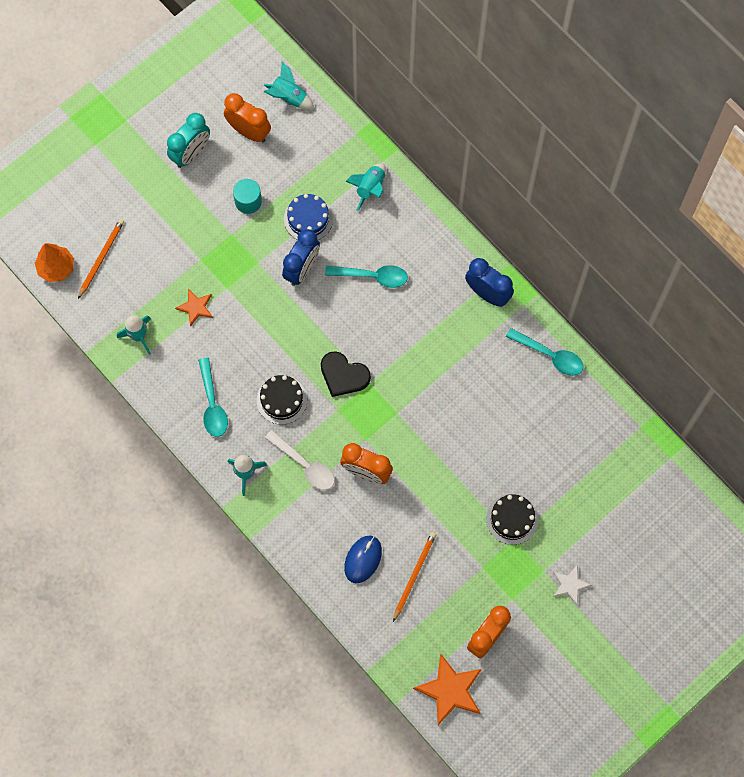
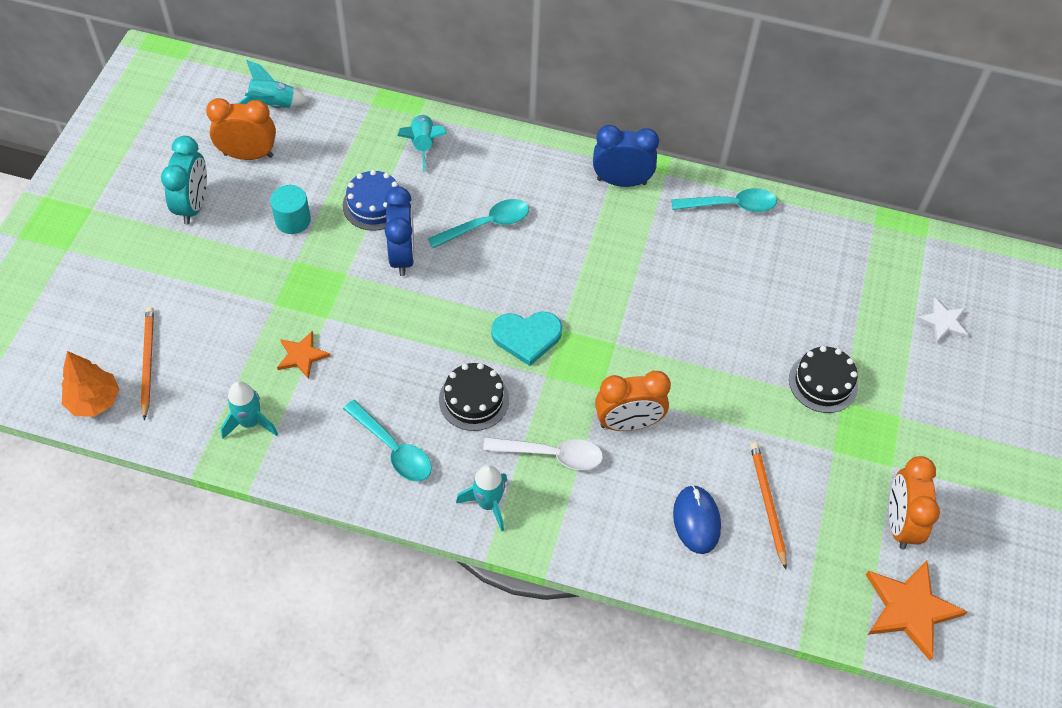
camera: 35 degrees left, 15 degrees down
(343, 375) = (527, 337): black heart -> turquoise heart
(570, 585) = (938, 414): white star -> white star (943, 322)

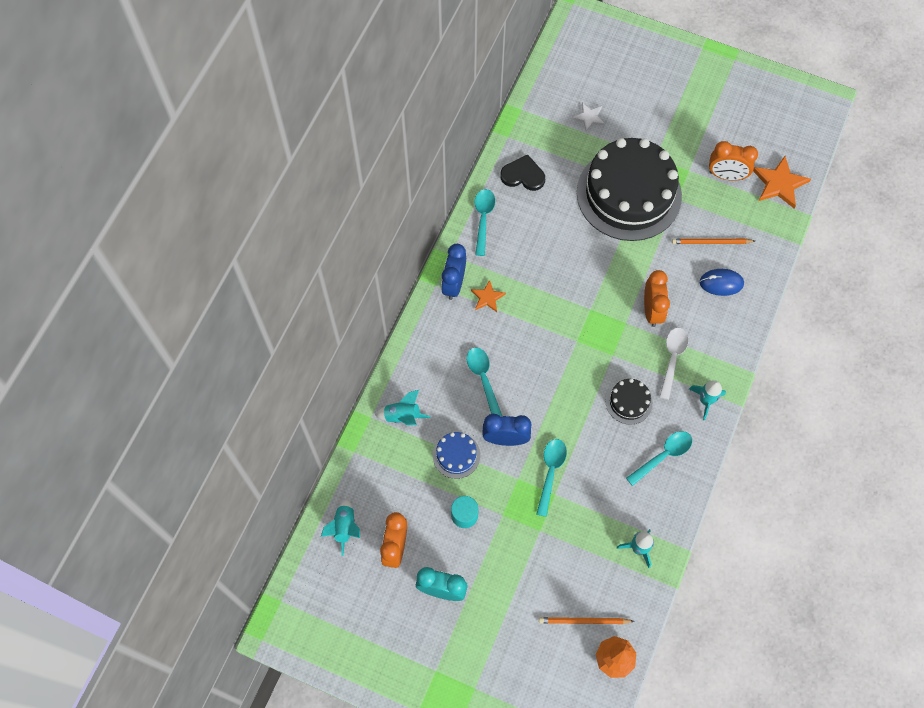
camera: 80 degrees left, 10 degrees up
(302, 356) = (586, 512): orange star -> orange star (487, 297)
(358, 310) = (550, 472): none -> turquoise spoon
(527, 337) = (581, 363): turquoise heart -> none
(815, 246) = (523, 175): none -> black heart
(823, 382) = (629, 194): black cake -> black cake, size x2.41

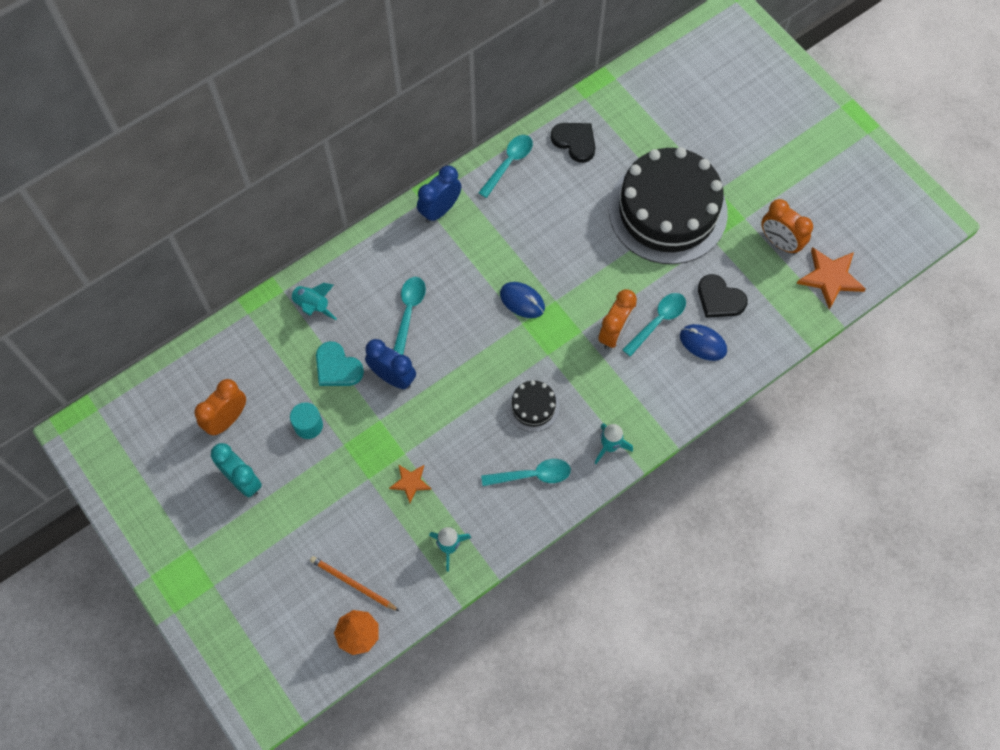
camera: 30 degrees right, 0 degrees up
(344, 527) = (194, 376): turquoise rocket -> none
(456, 455) = (337, 367): blue cake -> turquoise heart
(487, 297) = (463, 238): orange star -> orange star (410, 482)
(550, 472) = (414, 431): turquoise spoon -> turquoise spoon (658, 321)
(565, 323) = (522, 301): none -> blue mouse
(589, 117) = (677, 118): white star -> none
(672, 359) = (604, 389): white spoon -> none
(711, 242) = (719, 299): orange pencil -> black heart

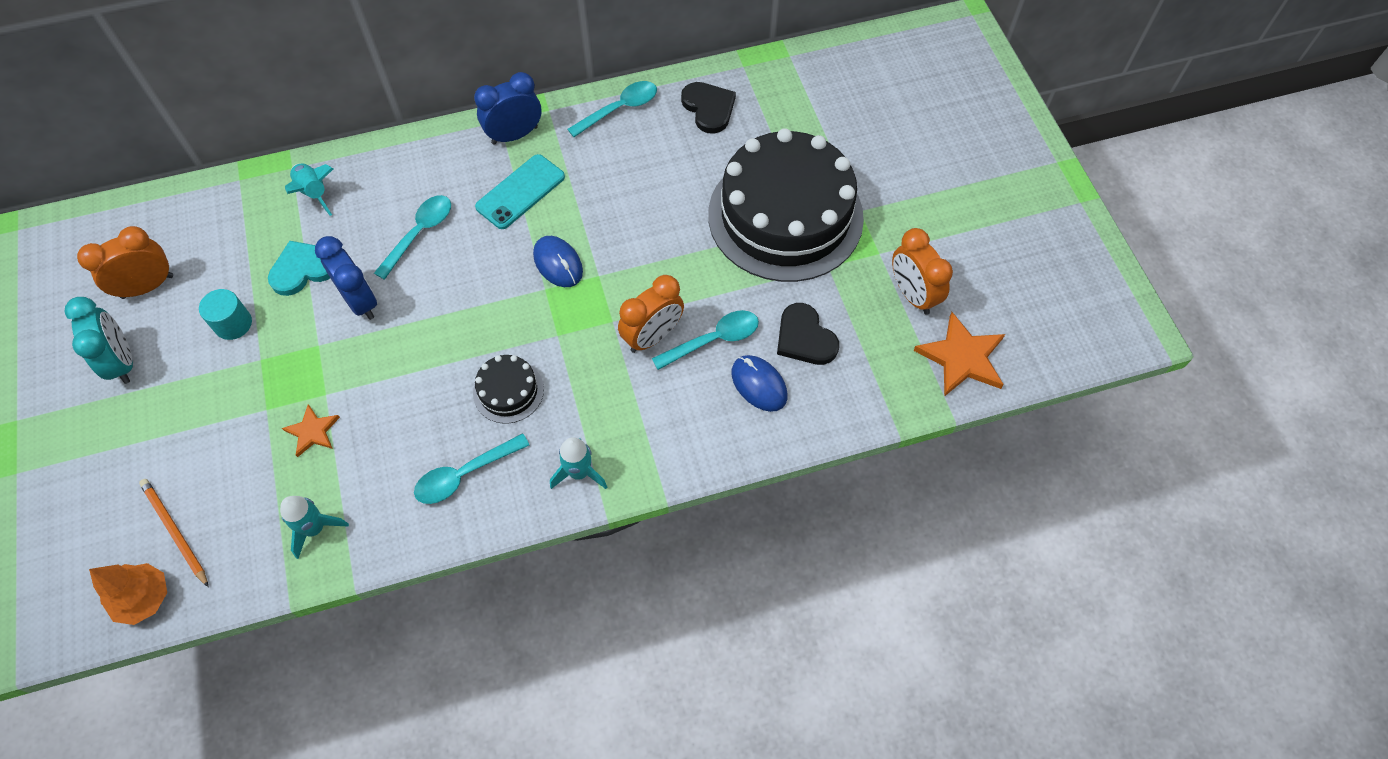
camera: 20 degrees right, 5 degrees down
(337, 367) = (303, 269): turquoise heart -> turquoise heart turned 90 degrees clockwise
(467, 254) = (520, 192): none -> turquoise phone
(532, 475) = (464, 474): turquoise spoon -> turquoise spoon turned 135 degrees clockwise

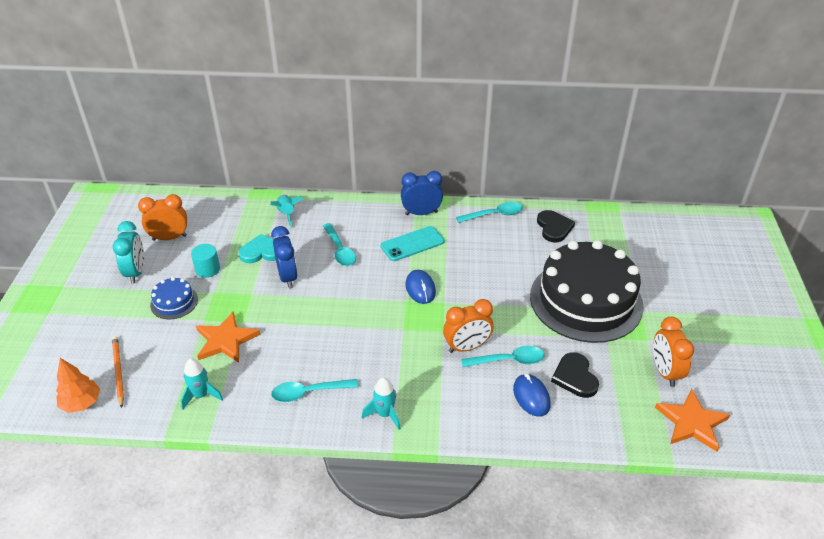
camera: 20 degrees right, 20 degrees down
(207, 394) = (174, 302): none -> blue cake
(312, 431) = (226, 340): orange star -> orange star, size x1.72
(419, 233) = (340, 250): turquoise spoon -> turquoise spoon turned 105 degrees clockwise
(508, 391) = (358, 352): black cake -> none

